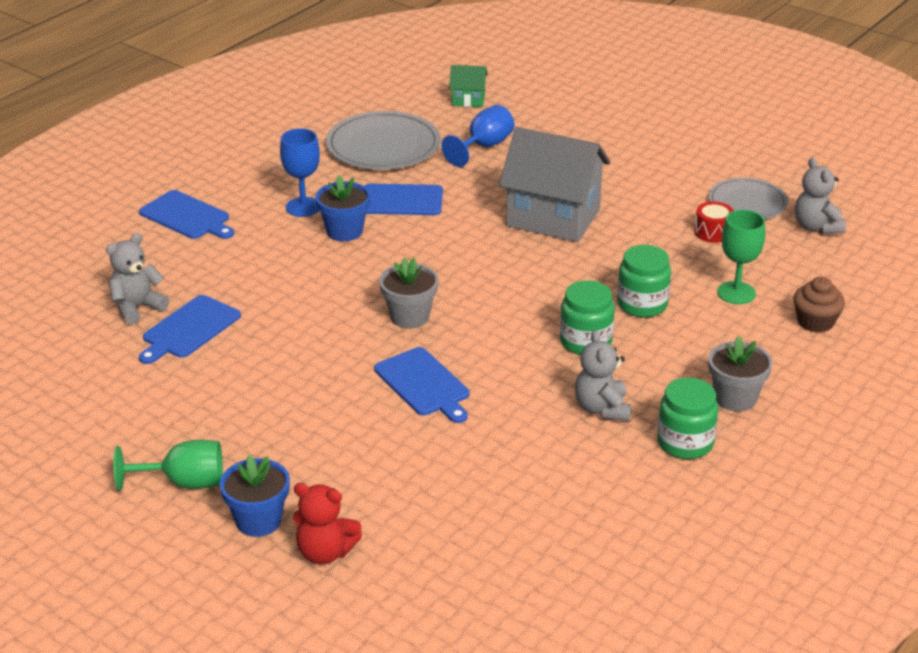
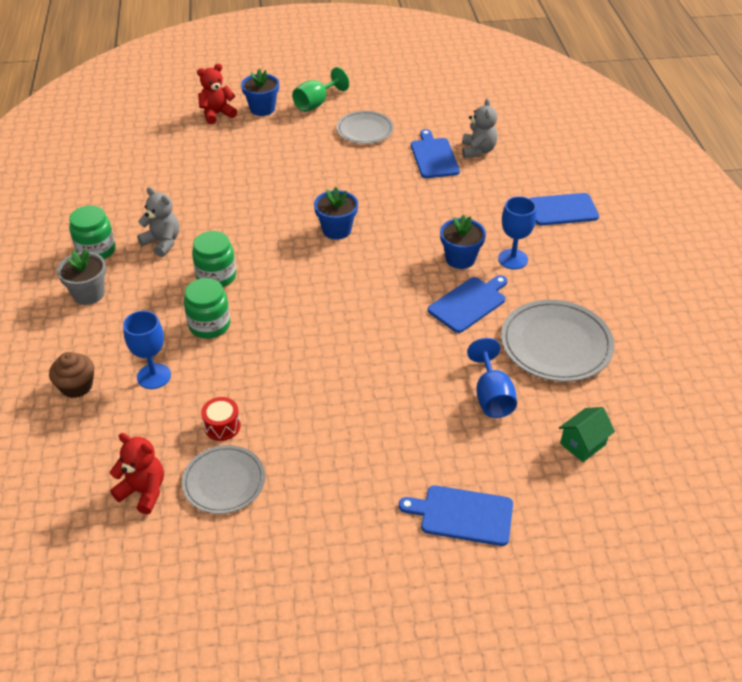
camera: 135 degrees right, 10 degrees up
(197, 406) = (365, 130): none -> grey plate
(409, 317) = (336, 230): grey flower pot -> blue flower pot
(424, 384) = (274, 200): blue cutting board -> blue cutting board (462, 515)
(553, 218) = (351, 359): grey house -> none
(736, 293) = (154, 376): green goblet -> blue goblet
(816, 227) = (143, 491): grey teddy bear -> red teddy bear

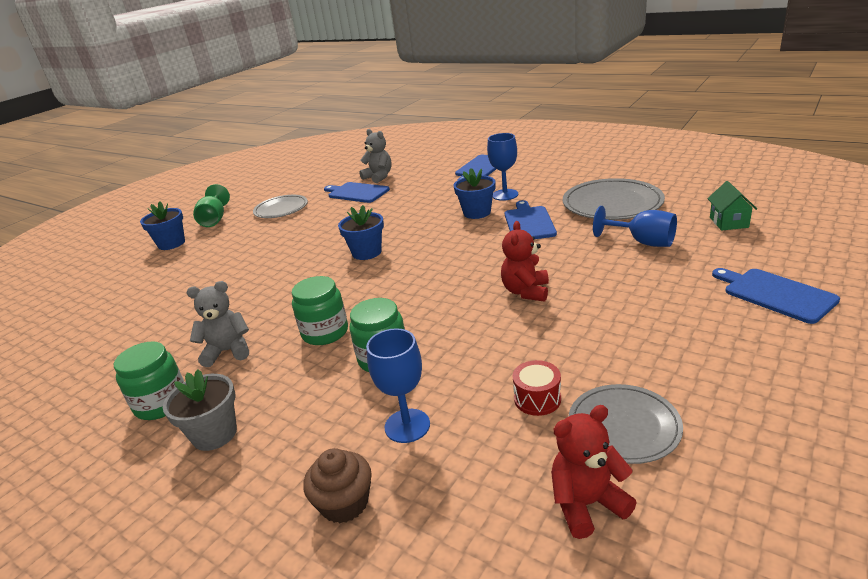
camera: 45 degrees left, 15 degrees down
(217, 114) = (132, 266): red teddy bear -> red teddy bear (526, 292)
(462, 515) = (775, 294): blue cutting board -> blue cutting board turned 90 degrees clockwise

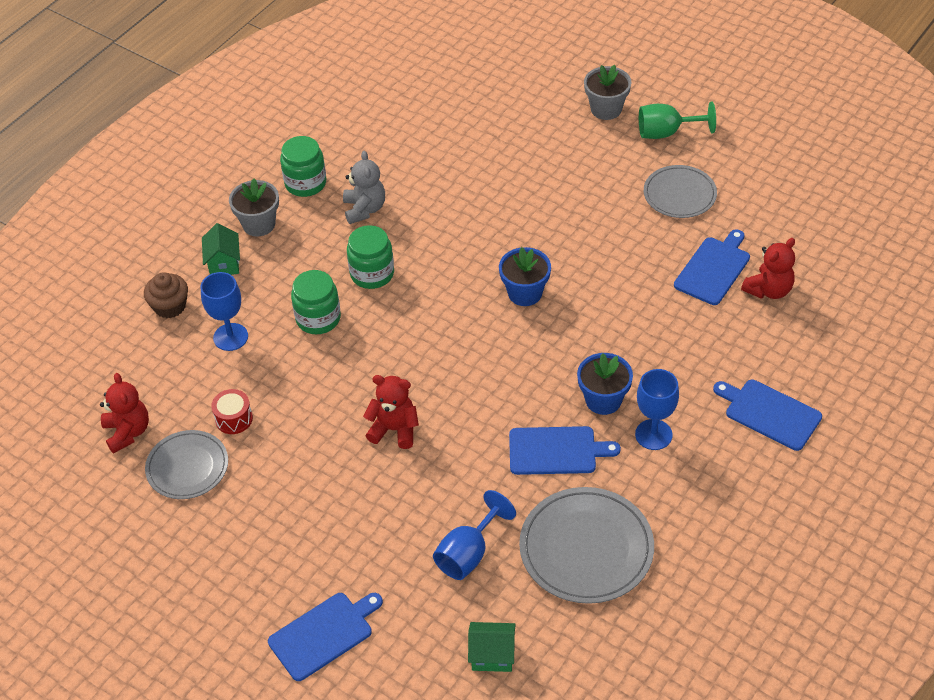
camera: 90 degrees right, 20 degrees up
(171, 243) = (606, 109): blue flower pot -> grey flower pot
(275, 456) = (224, 263): none -> green house
(379, 177) = (768, 290): grey teddy bear -> red teddy bear

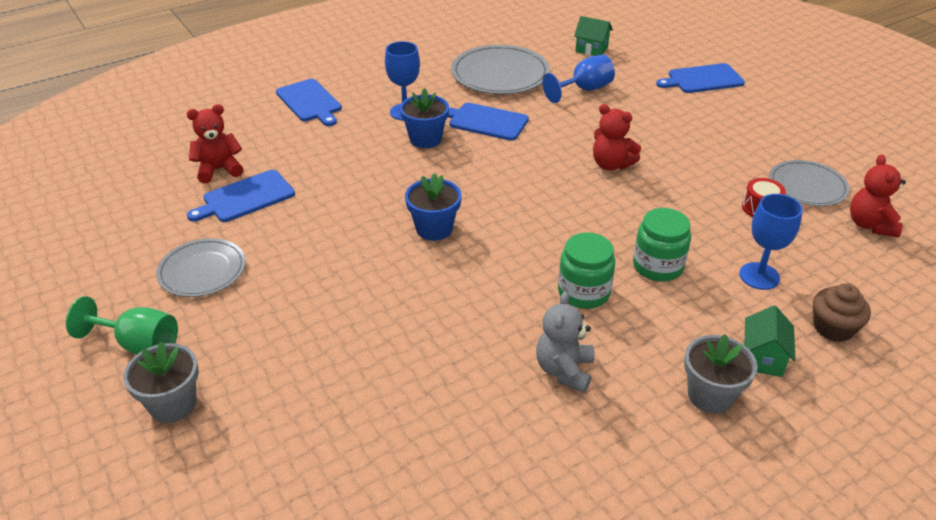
camera: 160 degrees left, 10 degrees down
(305, 183) = (633, 435): green jar -> none

